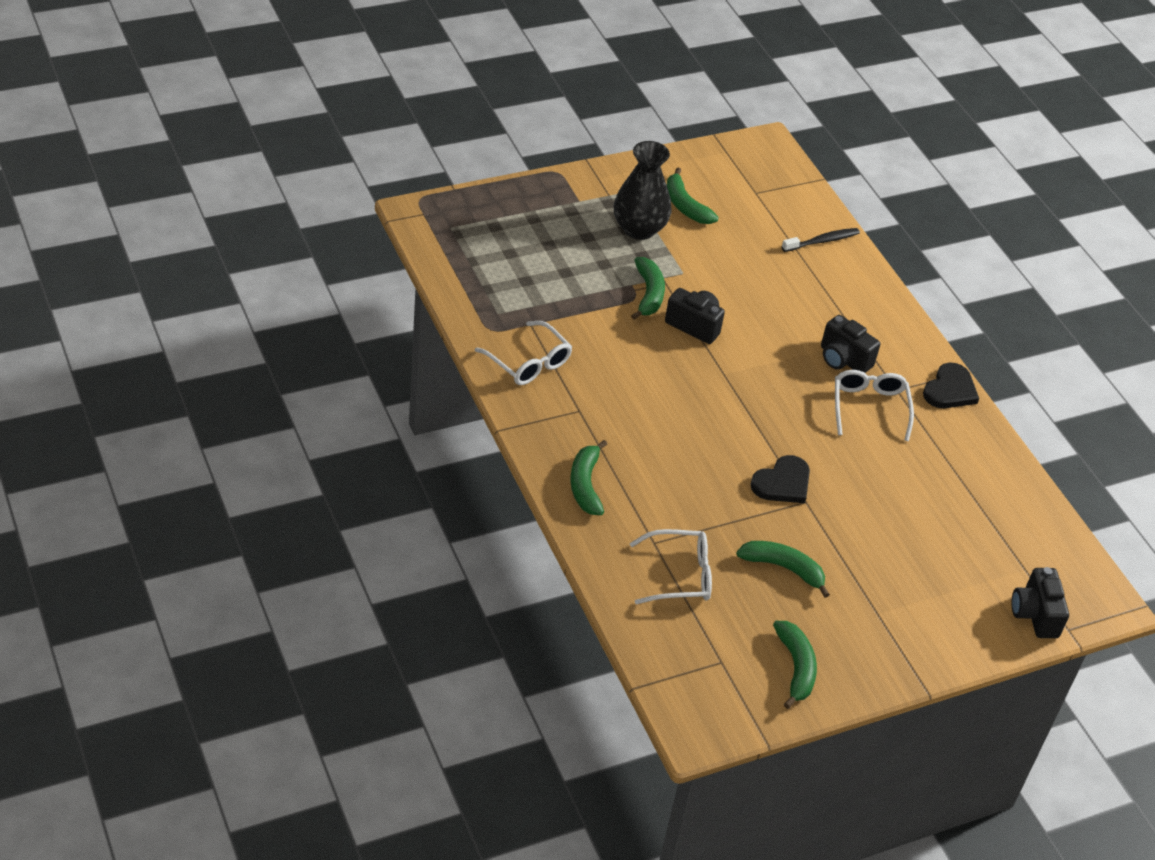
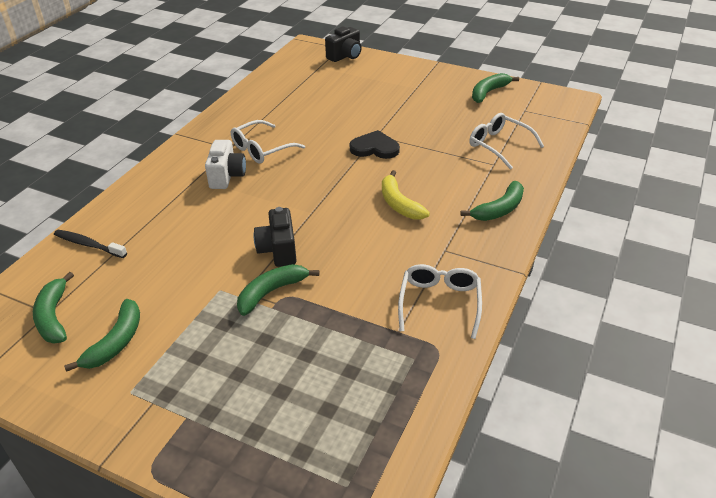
camera: 125 degrees left, 5 degrees down
(639, 229) = (186, 349): black vase -> none
(671, 431) = (399, 204): none -> yellow banana
(784, 568) = (435, 121): green banana -> green banana (54, 316)
(843, 359) = (227, 176): black camera -> white camera
(950, 390) = (203, 132): black heart -> none

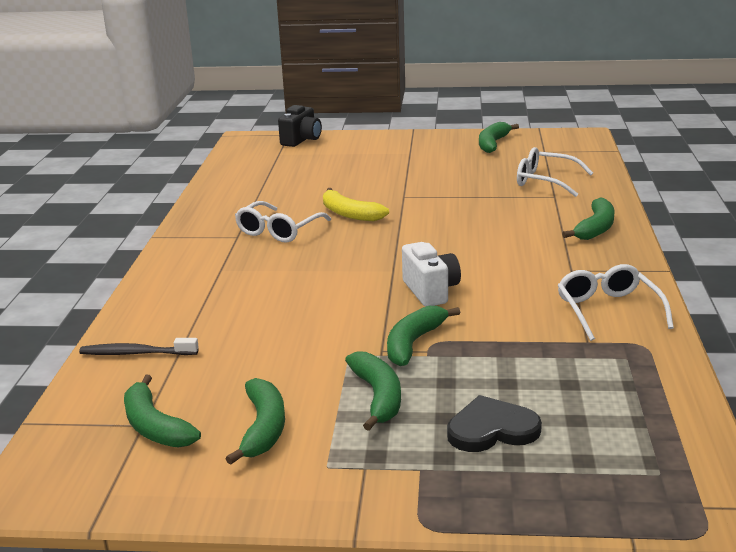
camera: 20 degrees left, 15 degrees down
(209, 338) = (378, 397): none -> green banana
(227, 176) = (258, 260): white camera -> white camera (430, 291)
(278, 250) = (385, 308): black camera -> none
(375, 148) = (412, 206): black heart -> black heart (491, 429)
(399, 204) = (485, 244): yellow banana -> yellow banana (349, 214)

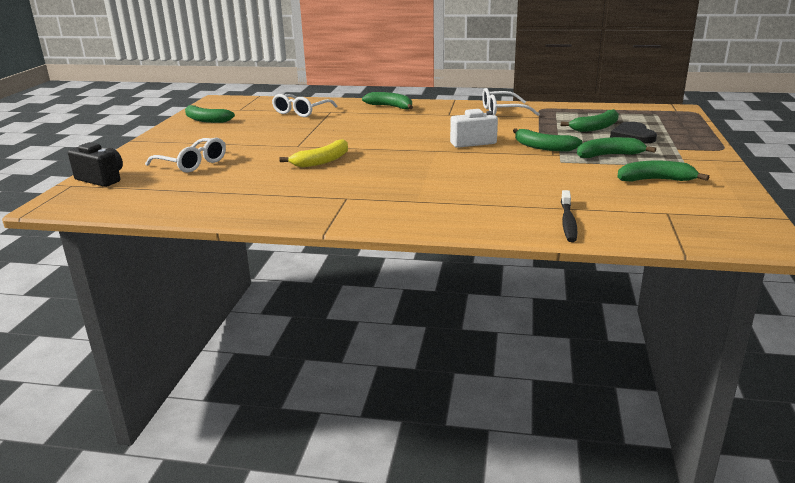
camera: 85 degrees left, 0 degrees up
(155, 426) = (667, 208): green banana -> green banana (595, 128)
(278, 231) = (343, 183): white glasses -> white glasses (192, 163)

